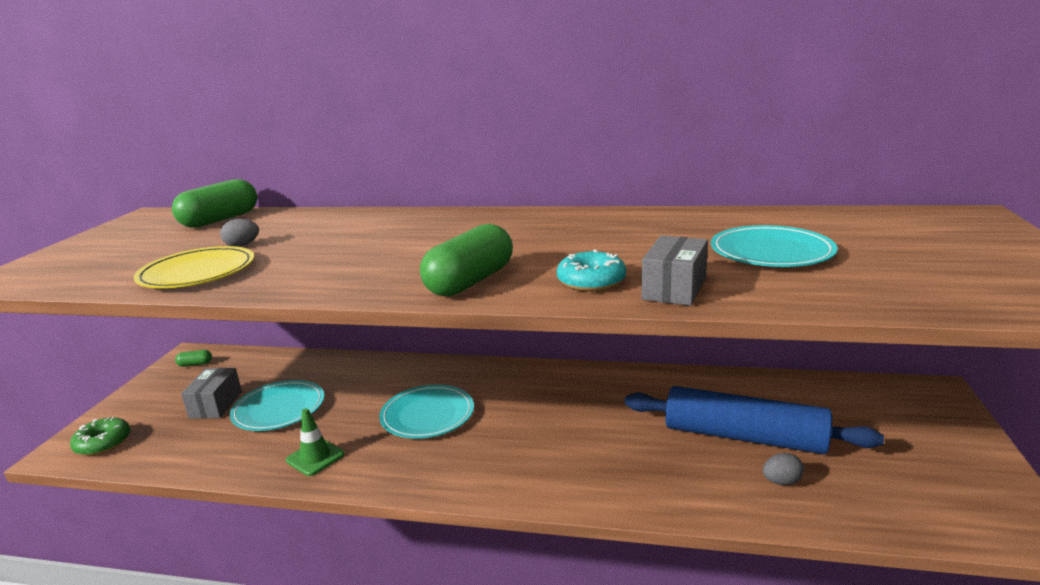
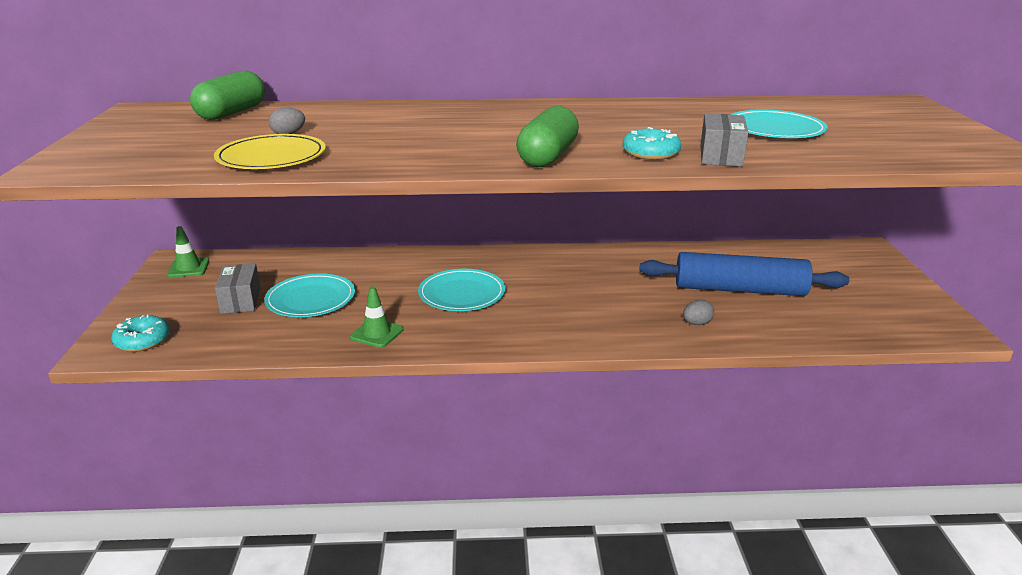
camera: 15 degrees left, 5 degrees up
(103, 443) = (143, 341): green donut -> turquoise donut
(195, 364) = (188, 268): green capsule -> green traffic cone
(781, 482) = (780, 317): grey egg -> grey egg (696, 323)

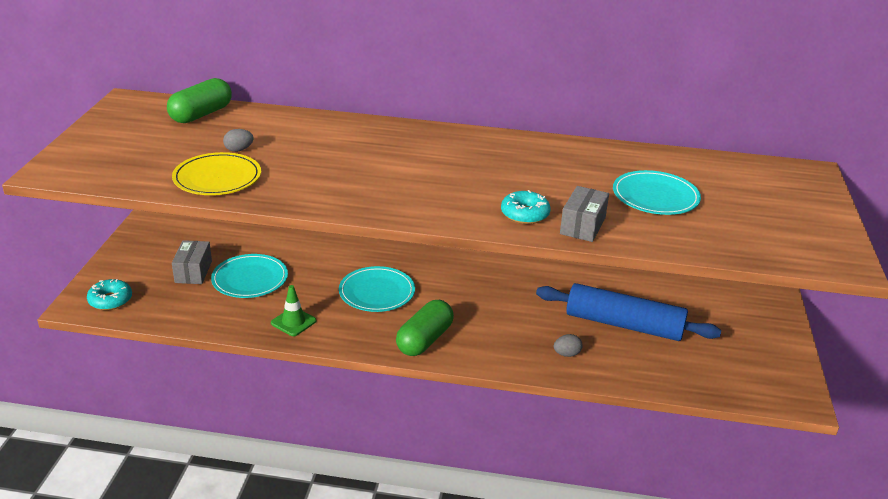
camera: 10 degrees right, 5 degrees up
(188, 268) = (158, 231): green traffic cone -> none
(547, 156) = (436, 207): green capsule -> green capsule (424, 340)

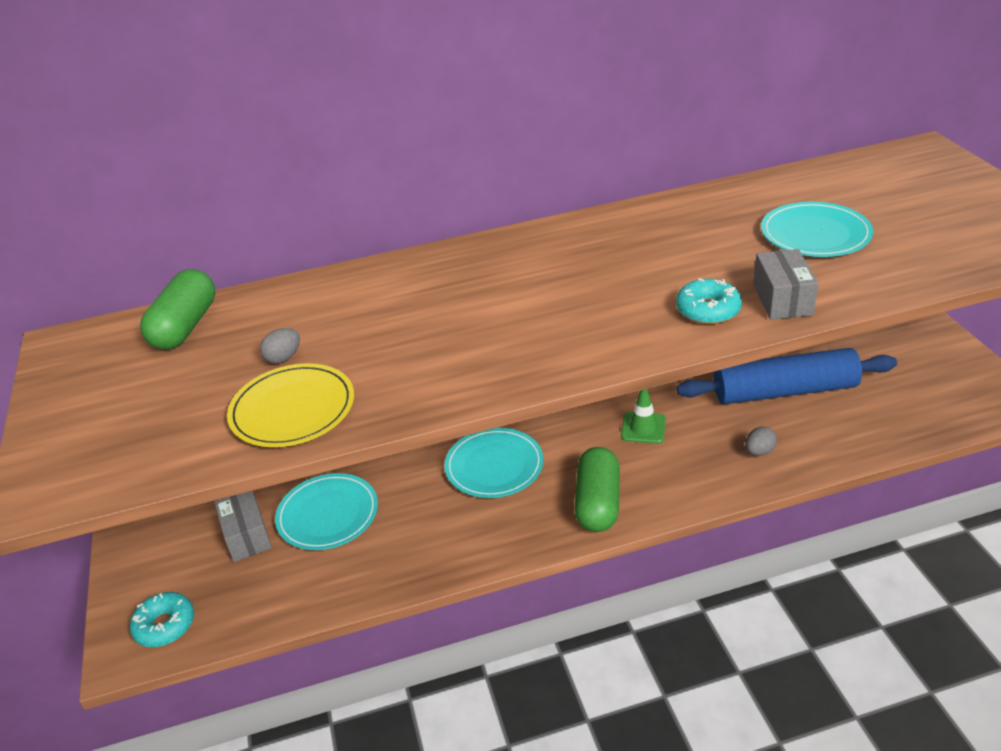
camera: 20 degrees left, 5 degrees up
(293, 322) = (428, 549): green traffic cone -> green traffic cone (643, 428)

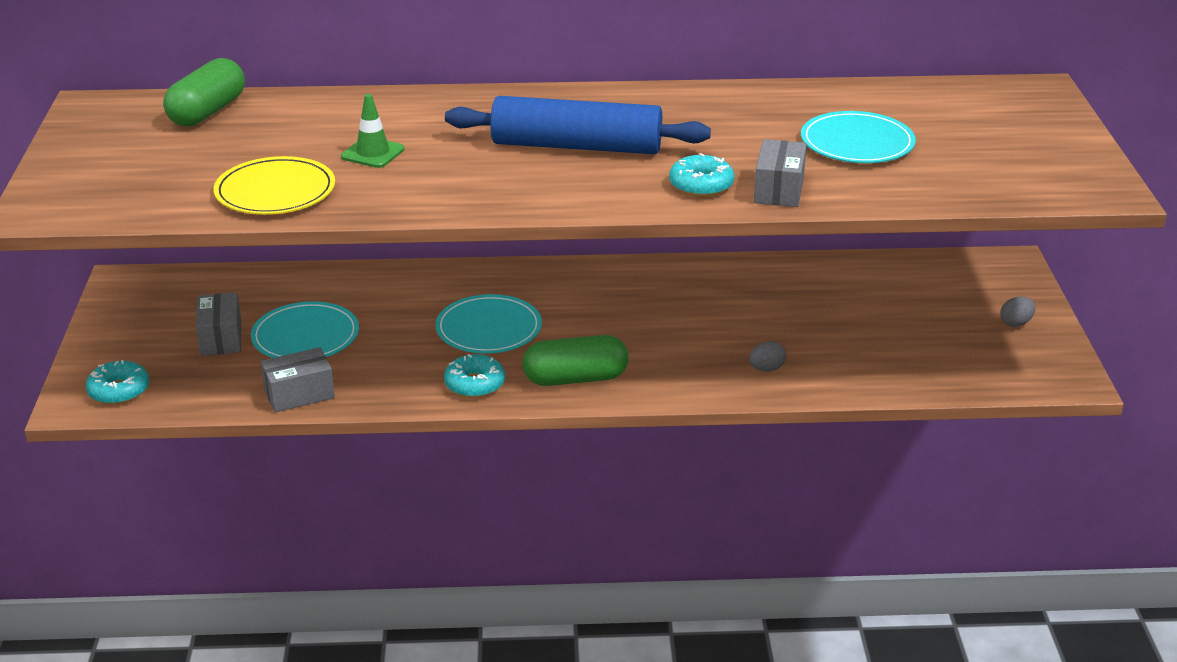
camera: 10 degrees right, 5 degrees down
(283, 358) = (285, 152): grey egg -> grey egg (1016, 323)
(347, 585) = (299, 394): none -> grey box
(509, 532) = (474, 384): none -> turquoise donut
(597, 503) = (575, 378): green capsule -> green capsule turned 60 degrees clockwise
(643, 428) = (659, 326): green traffic cone -> green traffic cone (373, 153)
(784, 391) = (829, 323): blue rolling pin -> blue rolling pin (577, 146)

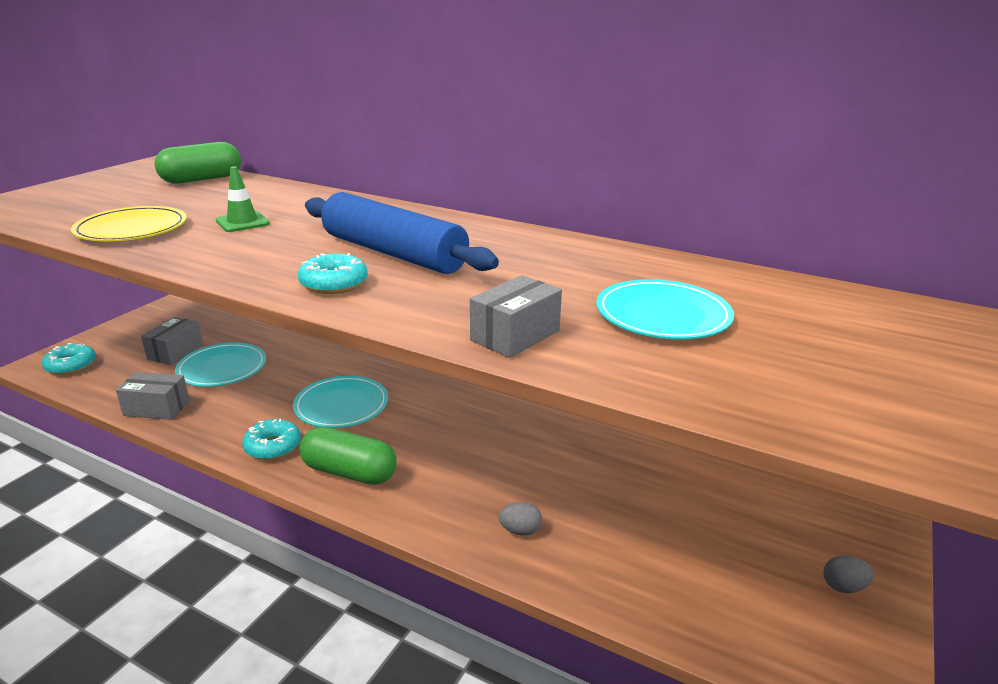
camera: 30 degrees right, 5 degrees down
(701, 185) = (445, 310): turquoise donut -> turquoise donut (334, 284)

